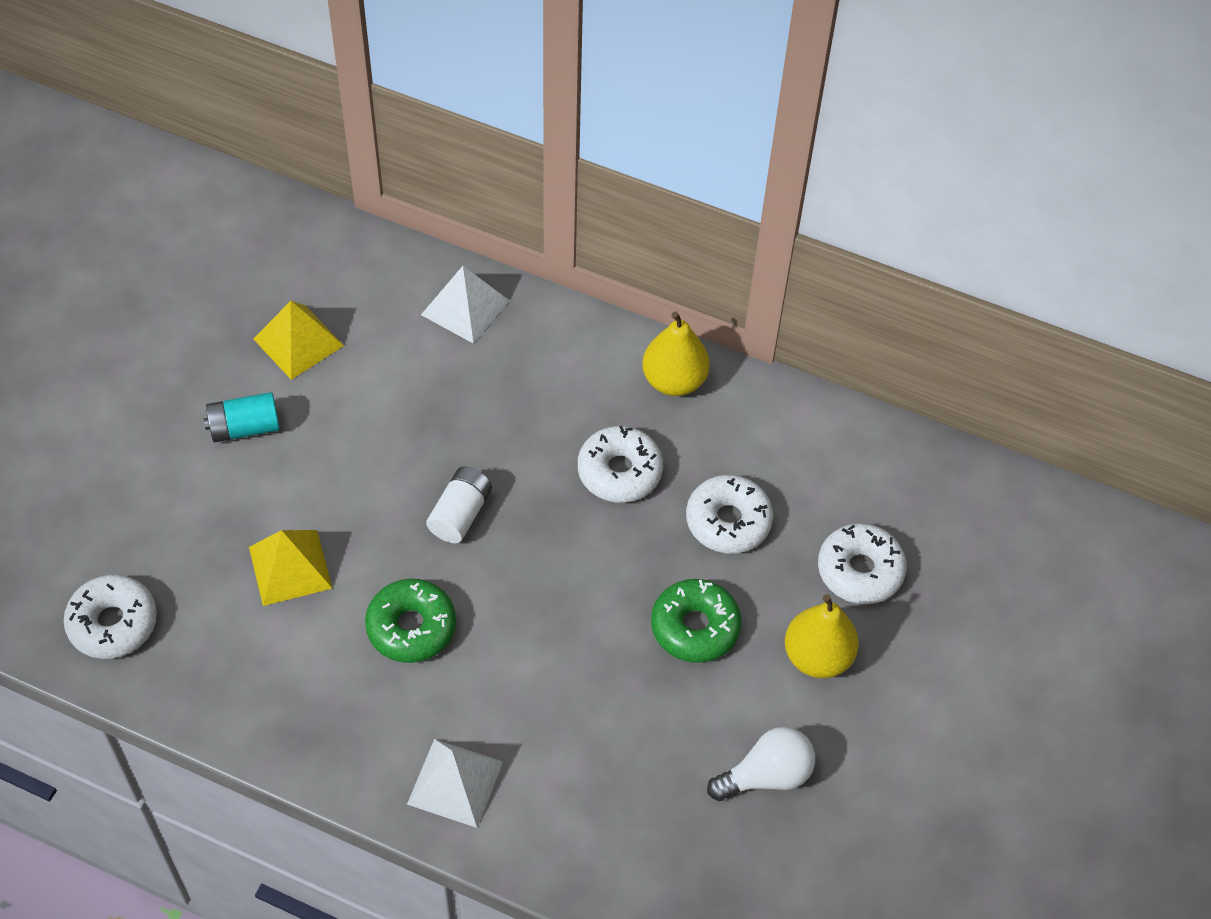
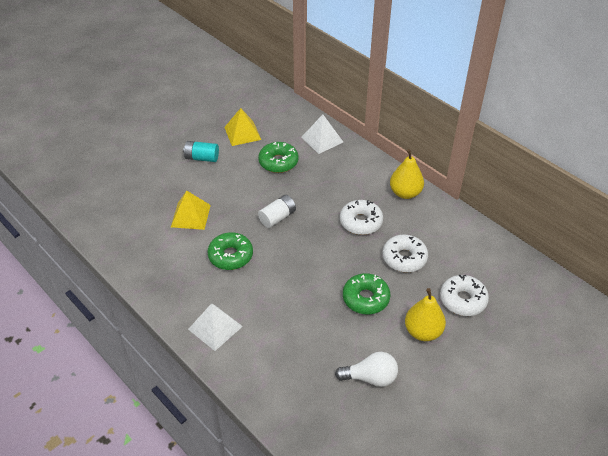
camera: 25 degrees right, 10 degrees down
(113, 623) = (104, 214): white donut -> none
(403, 388) = (278, 162): none -> green donut

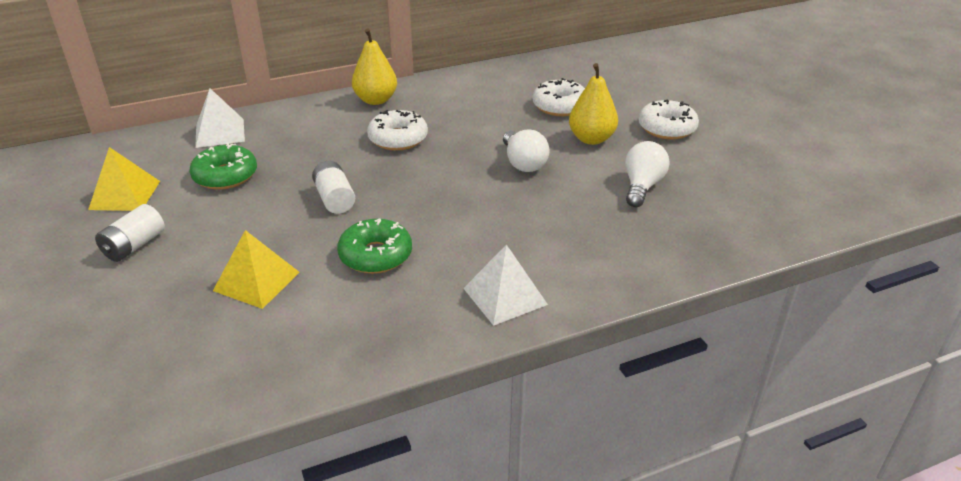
camera: 70 degrees left, 10 degrees down
(202, 158) = (134, 245): turquoise battery -> white battery
(365, 298) = (523, 163): green donut -> white light bulb
(404, 258) = (477, 124): white donut -> white donut (667, 128)

